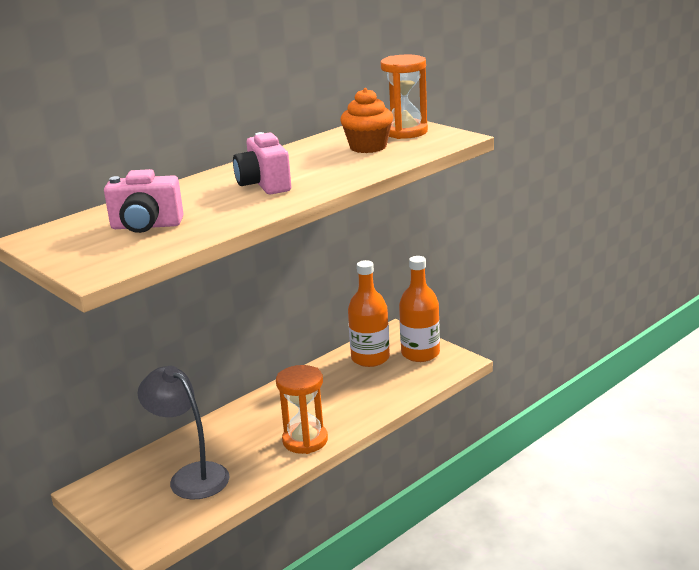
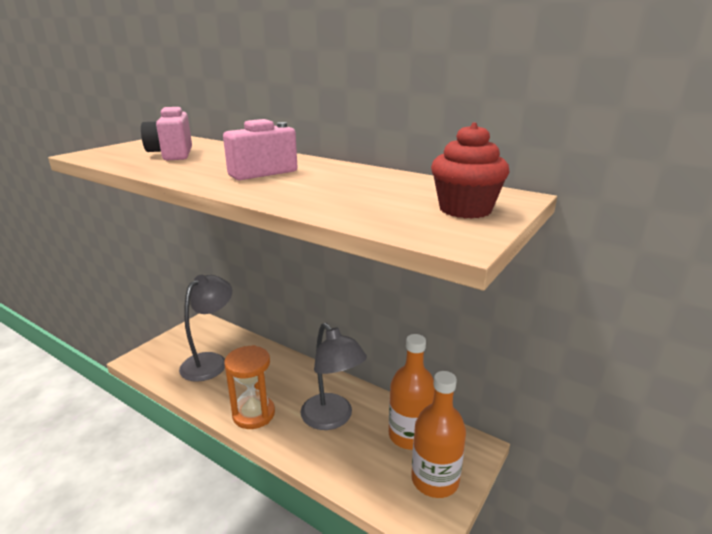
camera: 75 degrees right, 0 degrees up
(333, 395) = (332, 419): none -> grey lamp
(368, 147) = (391, 197): orange cupcake -> none
(405, 132) = (465, 209): orange hourglass -> red cupcake

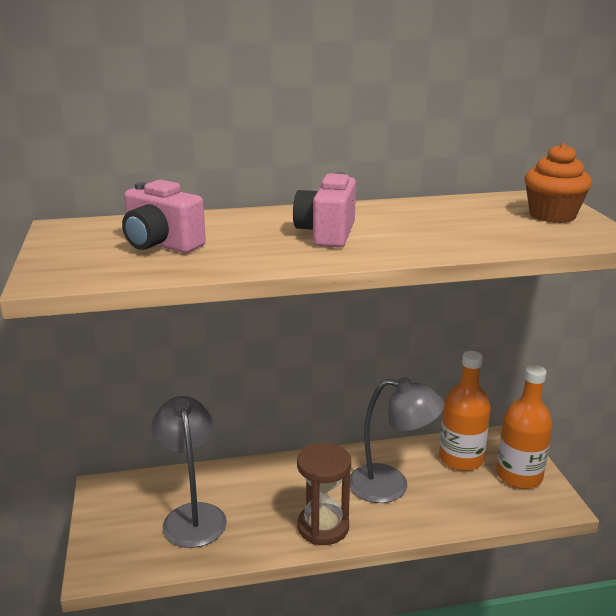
camera: 45 degrees left, 0 degrees up
(253, 414) = (323, 527): orange hourglass -> brown hourglass
(465, 209) = (552, 215): red cupcake -> orange cupcake

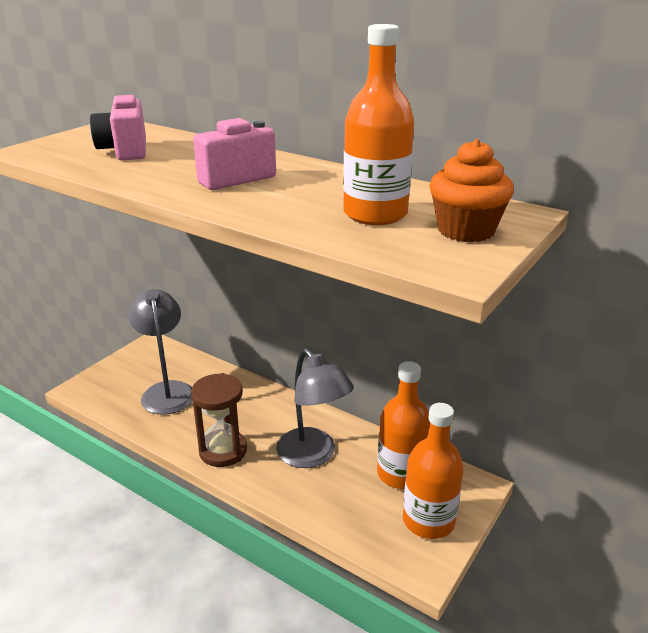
camera: 45 degrees right, 5 degrees up
(192, 515) = (167, 391): grey lamp -> grey lamp turned 45 degrees counterclockwise
(485, 224) = (375, 214): none -> orange bottle

